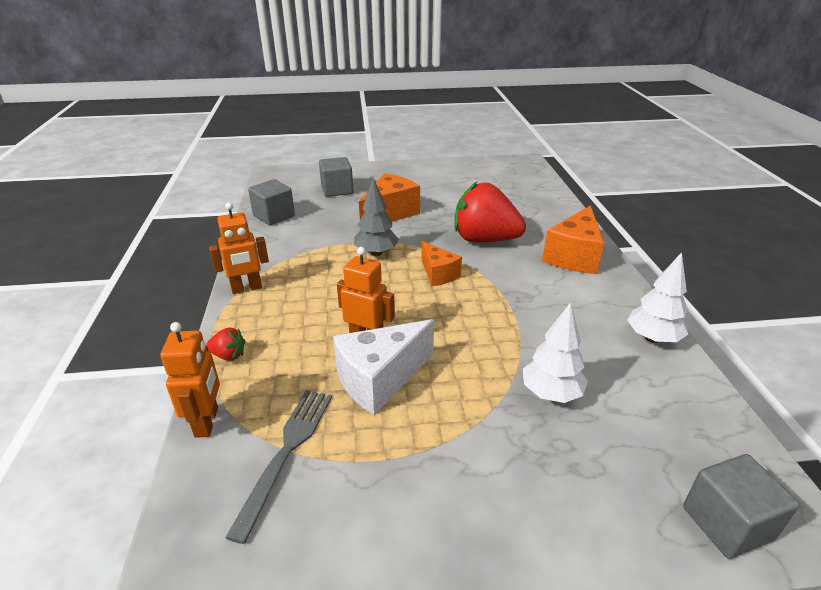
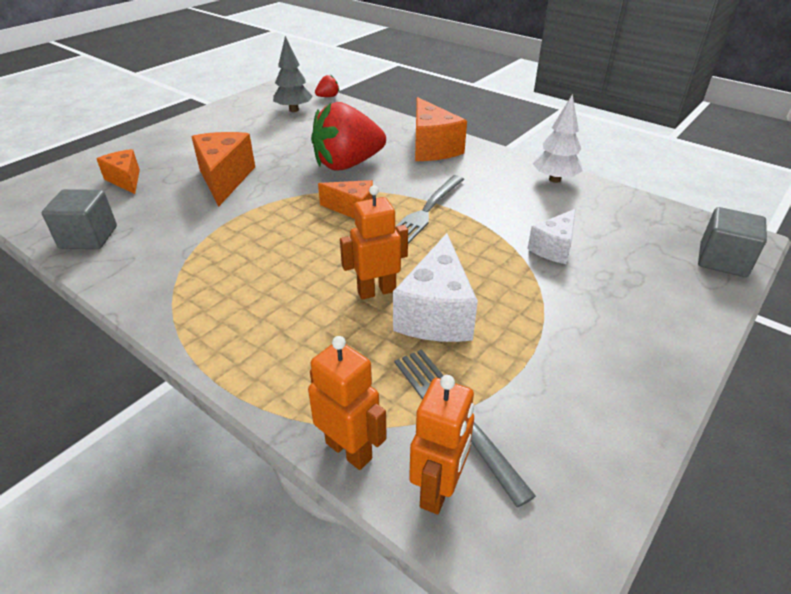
camera: 45 degrees left, 5 degrees up
(228, 355) = (271, 386): red strawberry -> red strawberry (328, 97)
(246, 288) = (182, 320): orange robot -> orange robot (438, 490)
(337, 190) = (126, 180): grey cube -> orange cheese
(376, 253) = (269, 219): grey tree -> grey tree (294, 110)
(489, 303) = (426, 211): none -> grey fork
(551, 393) = (553, 248): white tree -> white cheese

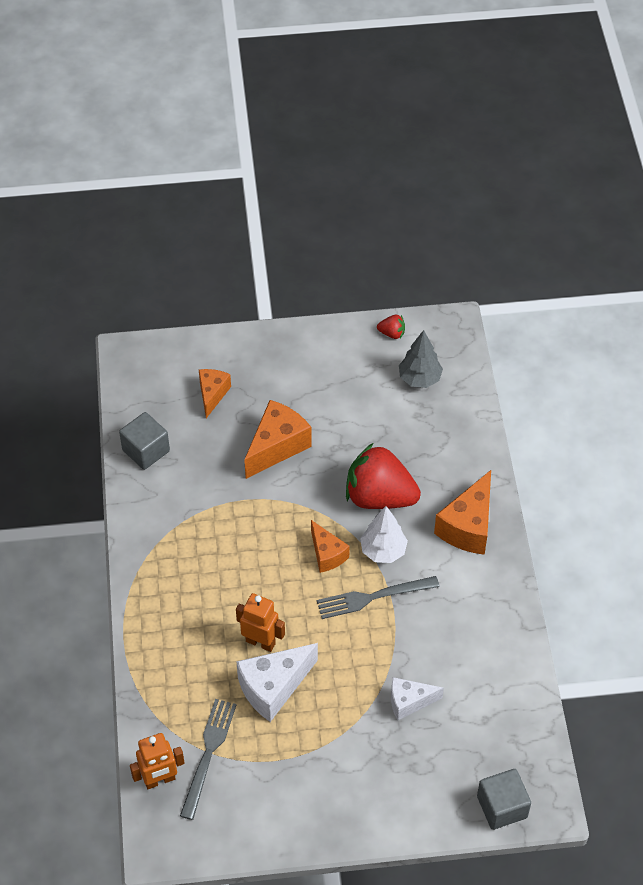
camera: 45 degrees right, 15 degrees up
(328, 97) = (471, 376): red strawberry -> red strawberry (392, 333)
(349, 450) = (144, 728): orange robot -> none
(554, 179) = (509, 642): white tree -> white tree (383, 551)

